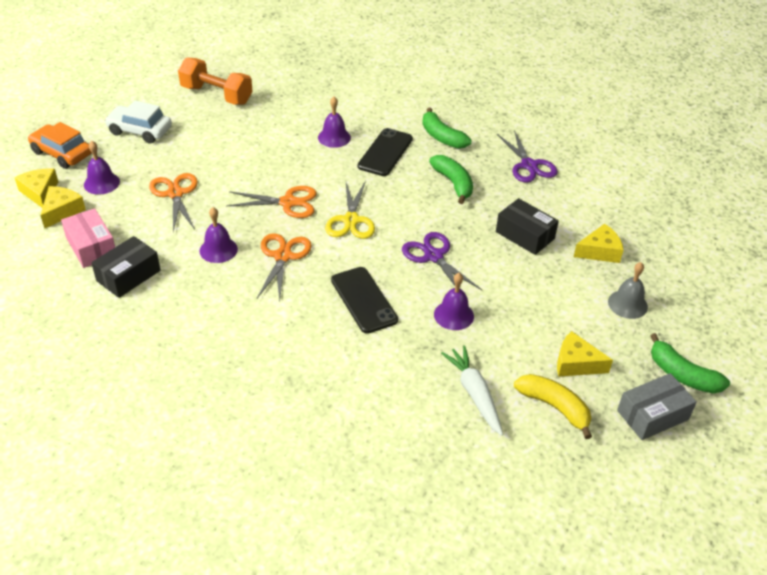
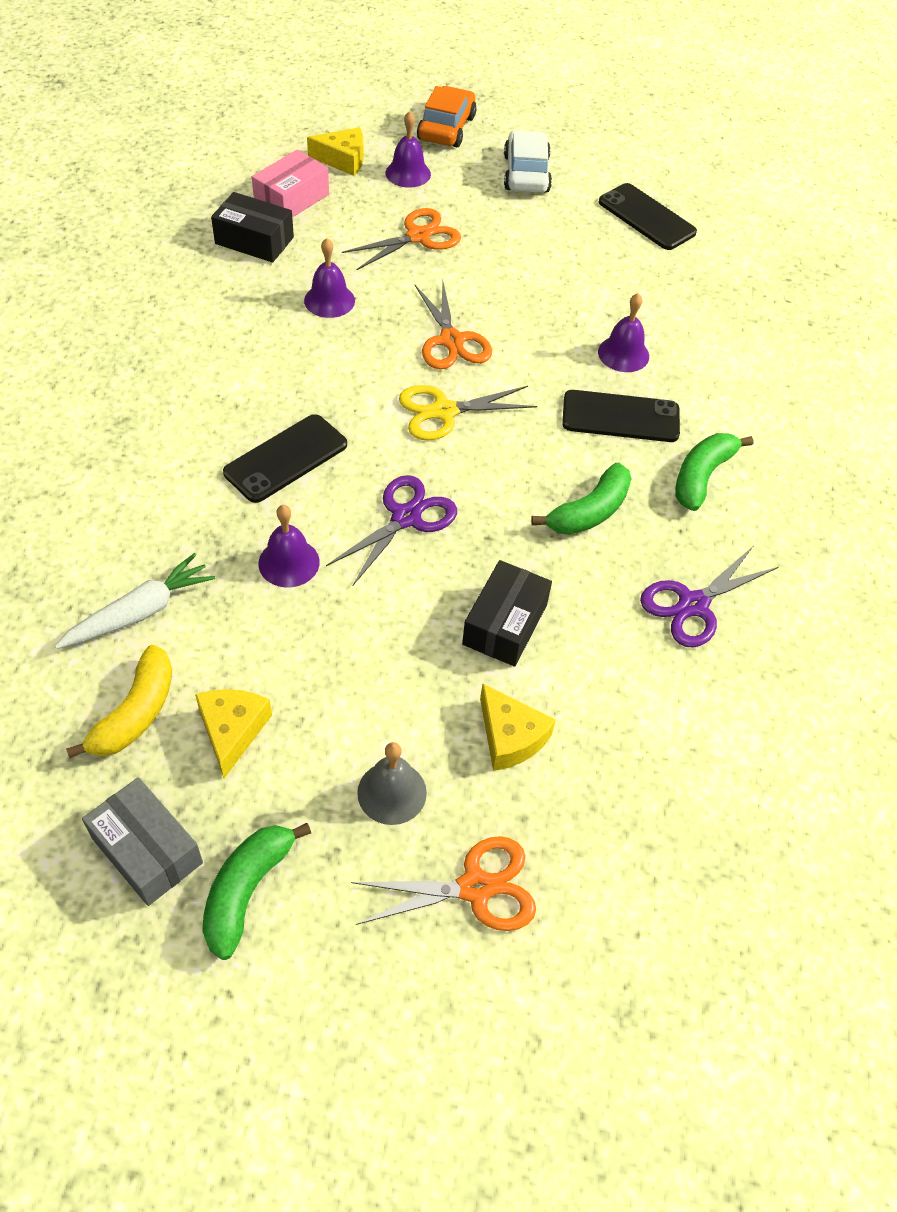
camera: 70 degrees right, 10 degrees up
(40, 192) = (367, 134): yellow cheese -> none
(216, 95) = (646, 217): orange dumbbell -> black phone
(283, 256) = (340, 361): orange scissors -> orange scissors (475, 888)

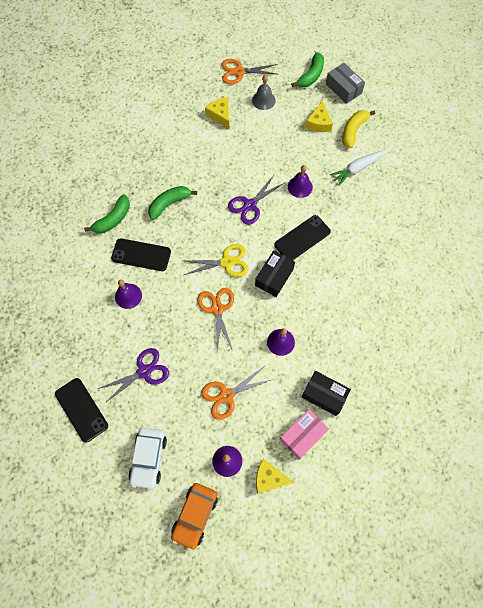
camera: 170 degrees left, 15 degrees up
(505, 624) = (215, 156): black box -> black box (274, 277)
(693, 605) = (138, 159): purple scissors -> purple scissors (144, 371)

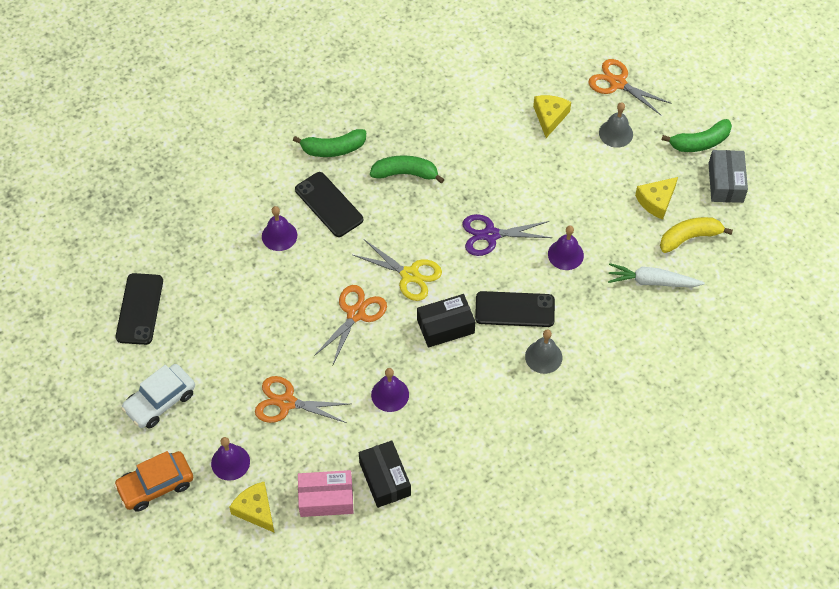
camera: 40 degrees right, 10 degrees down
(144, 371) = (228, 319): purple scissors -> none
(342, 253) = (543, 357): none -> grey bell

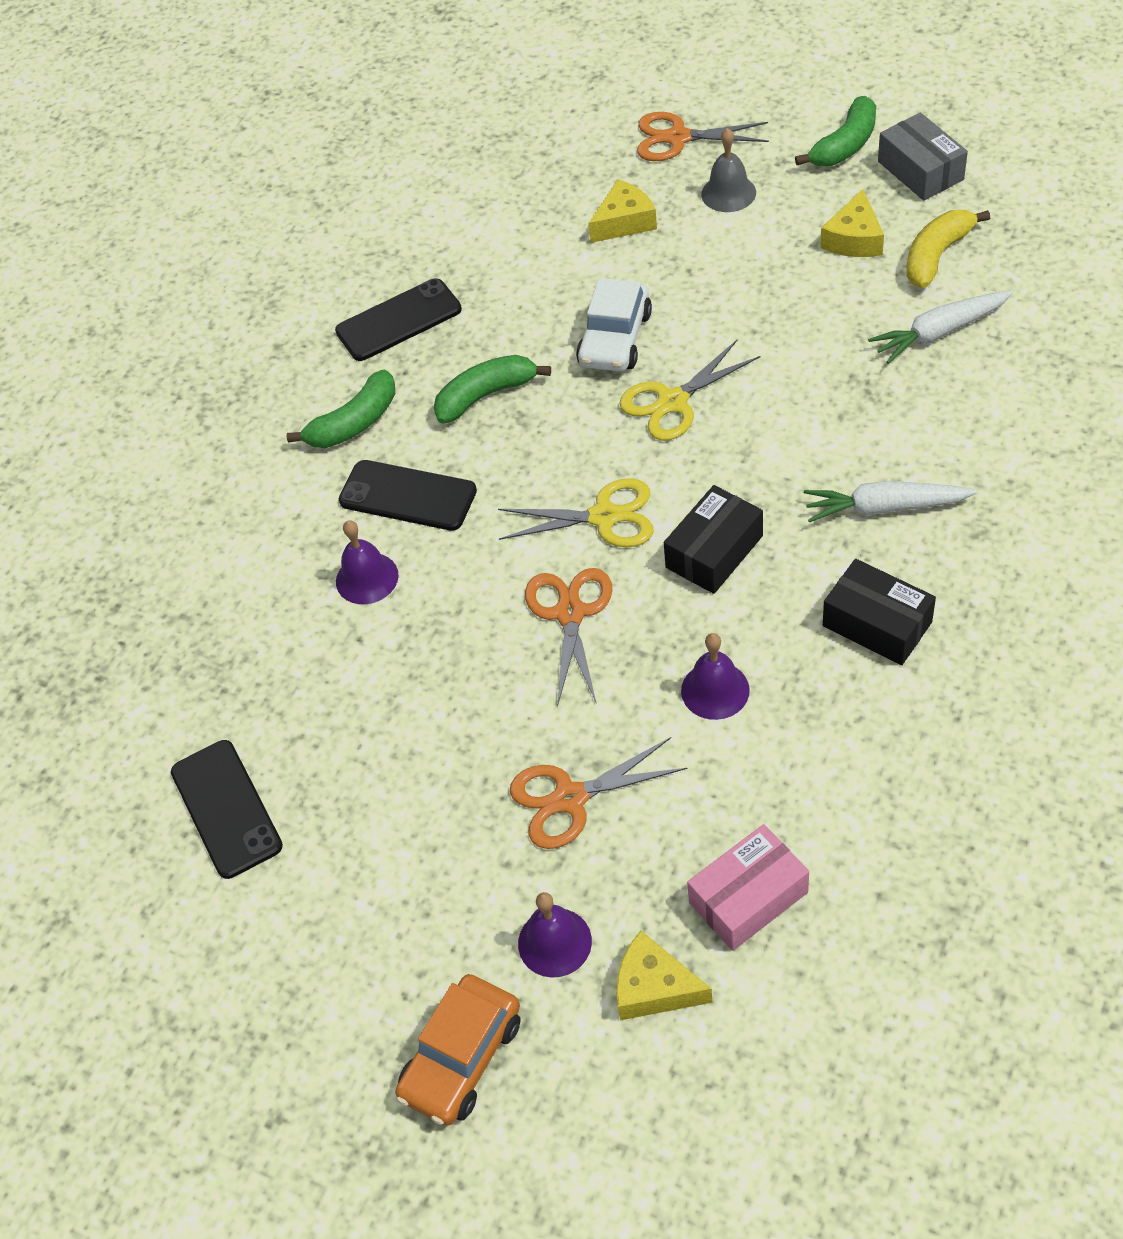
camera: 25 degrees left, 5 degrees down
(160, 401) = (367, 923): white car -> white car (615, 339)
(385, 479) = (811, 811): black box -> black box (877, 624)
(490, 235) = (673, 402): purple scissors -> yellow scissors
(514, 309) = (790, 473): black phone -> black phone (399, 320)
(543, 357) = (885, 508): grey bell -> white carrot
(549, 117) = (624, 222): yellow cheese -> yellow cheese turned 75 degrees clockwise
(565, 254) = (796, 367): purple bell -> none

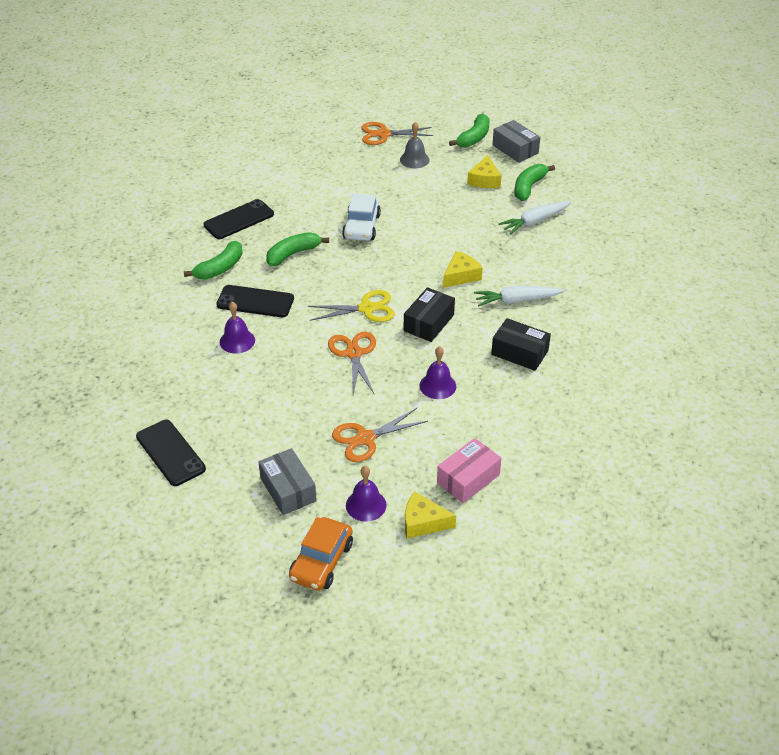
camera: 15 degrees left, 10 degrees down
(420, 899) = (288, 489): none -> grey box
(624, 222) = (359, 173): yellow cheese -> yellow cheese (461, 276)
(673, 402) = (397, 255): yellow scissors -> none
(937, 256) = (529, 187): yellow banana -> green banana

